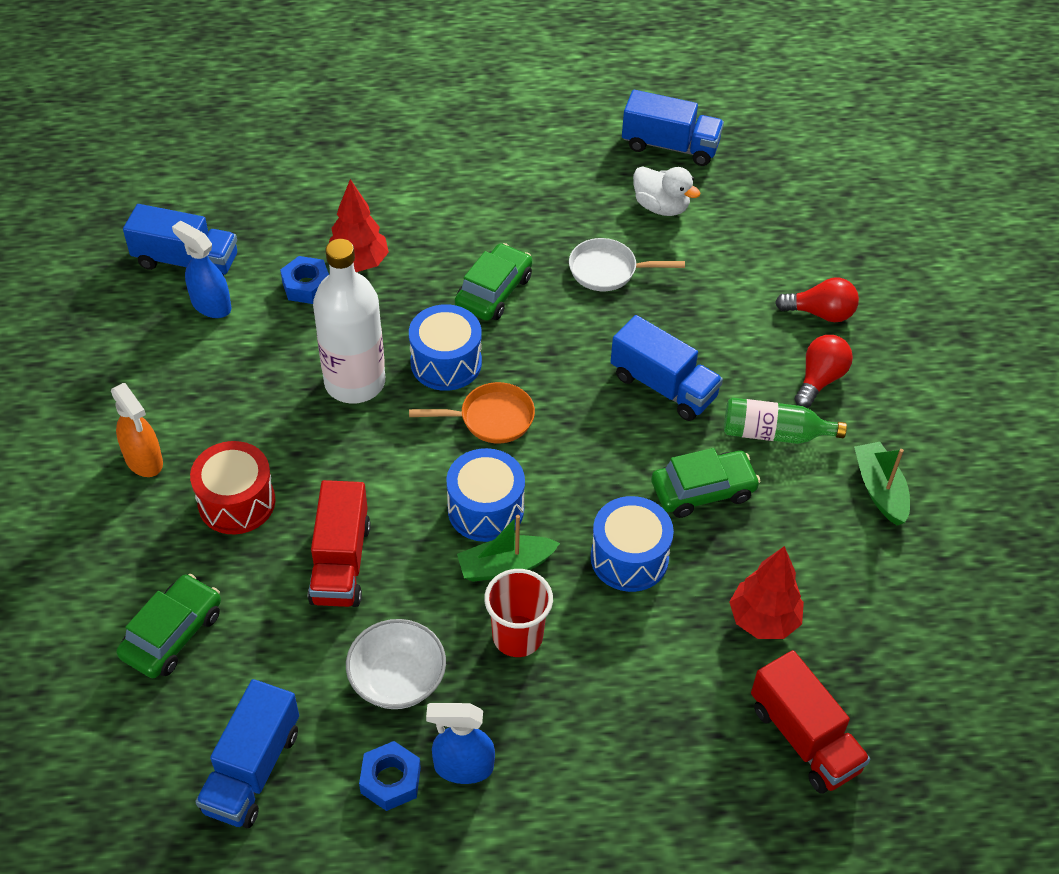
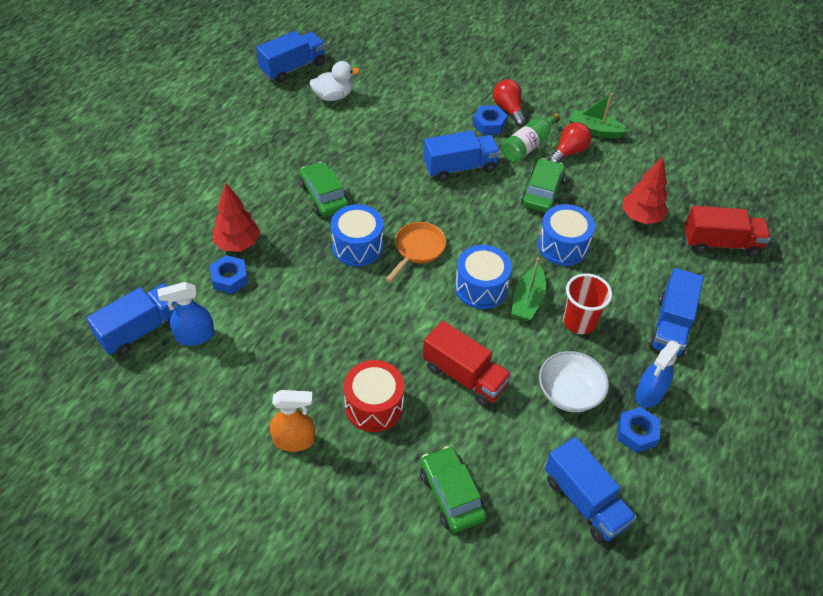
camera: 55 degrees left, 0 degrees up
(355, 382) = (332, 296): white bottle -> none
(596, 742) = (671, 326): none -> blue truck
(608, 270) = (357, 142): white pan -> none
(770, 374) = (489, 124): none -> blue nut
(820, 313) = (466, 84): red light bulb -> red light bulb (568, 152)

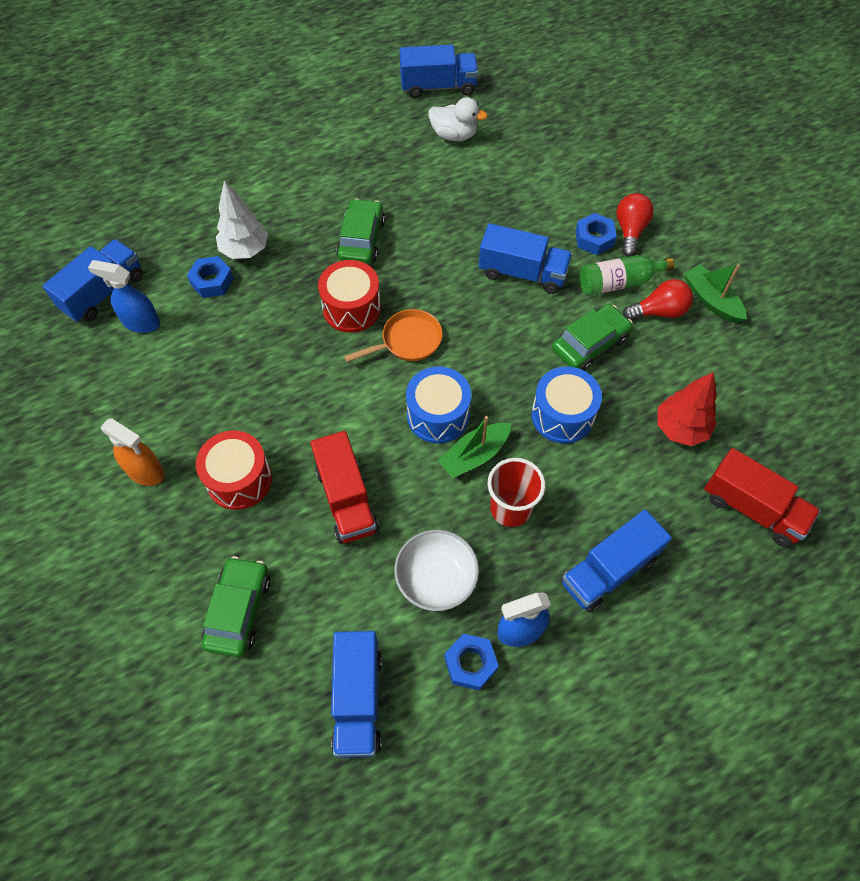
camera: 35 degrees right, 10 degrees up
(141, 329) = (103, 292): blue truck -> blue truck turned 45 degrees counterclockwise
(237, 244) = (245, 250): red tree -> white tree
(357, 246) = (351, 308): blue drum -> red drum

